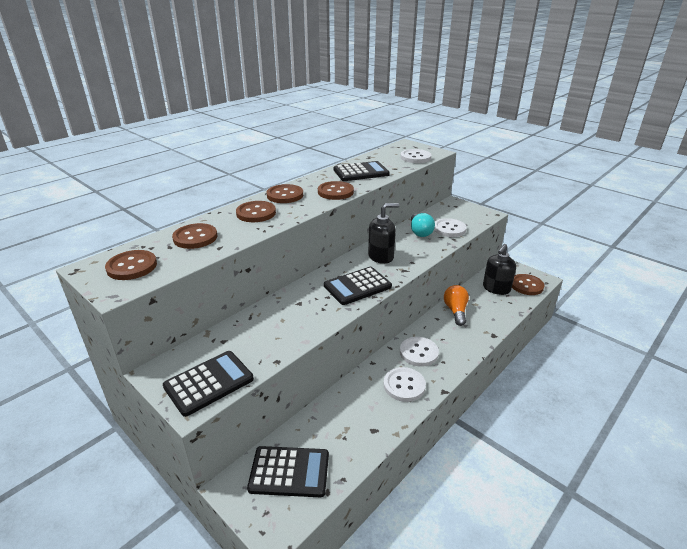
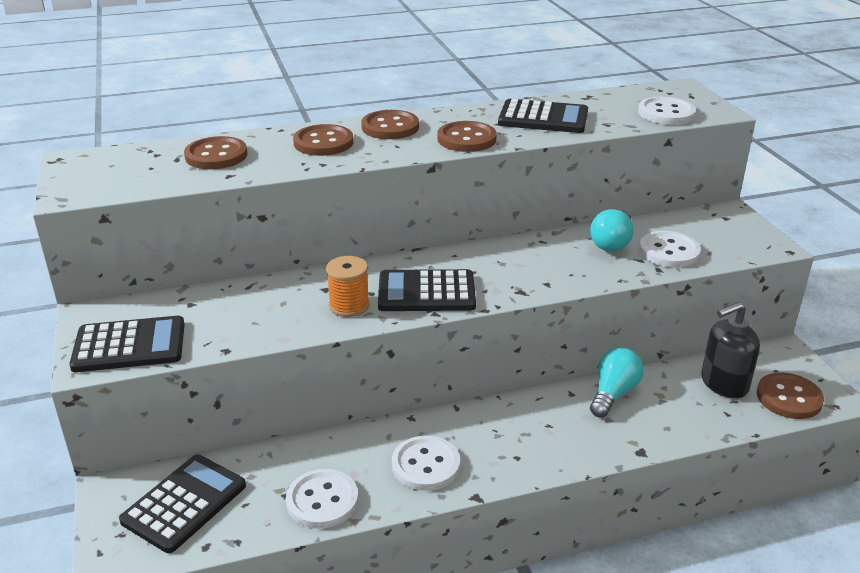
camera: 30 degrees right, 0 degrees up
(132, 266) = (113, 171): brown button -> none
(289, 472) = (184, 503): black calculator -> black calculator turned 90 degrees counterclockwise
(323, 308) = (349, 306): none -> orange spool
(381, 256) = (507, 261): black soap dispenser -> none
(418, 353) = (491, 430): white button -> white button (322, 501)
(455, 311) = (613, 393): orange light bulb -> turquoise light bulb

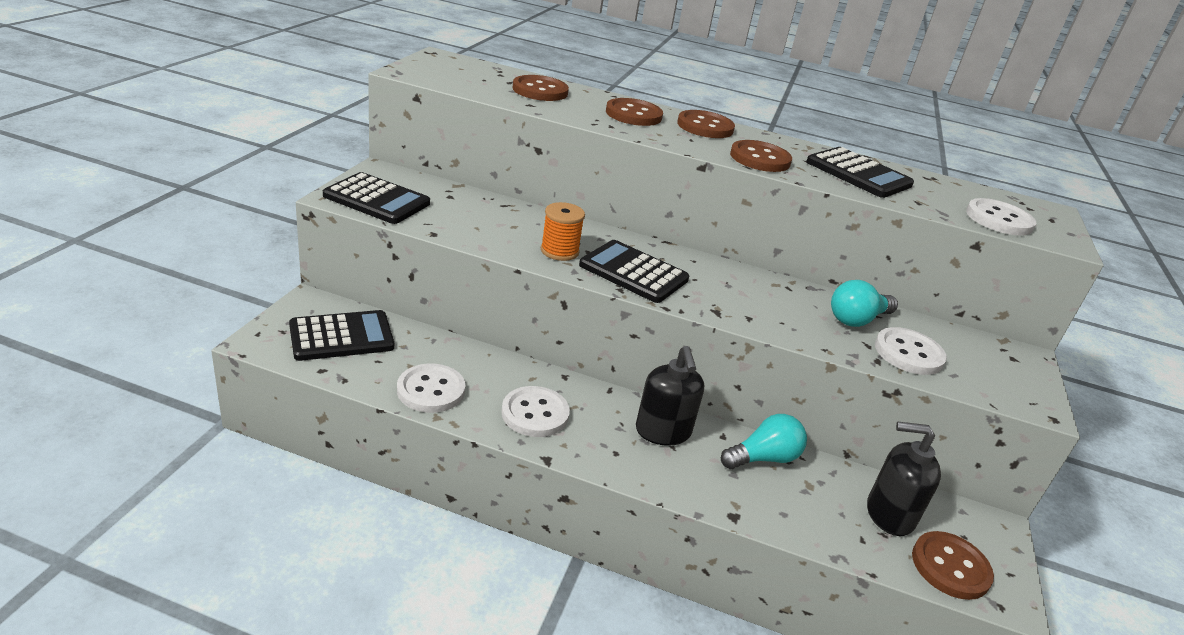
camera: 30 degrees right, 0 degrees up
(530, 417) = (663, 432): none -> black soap dispenser

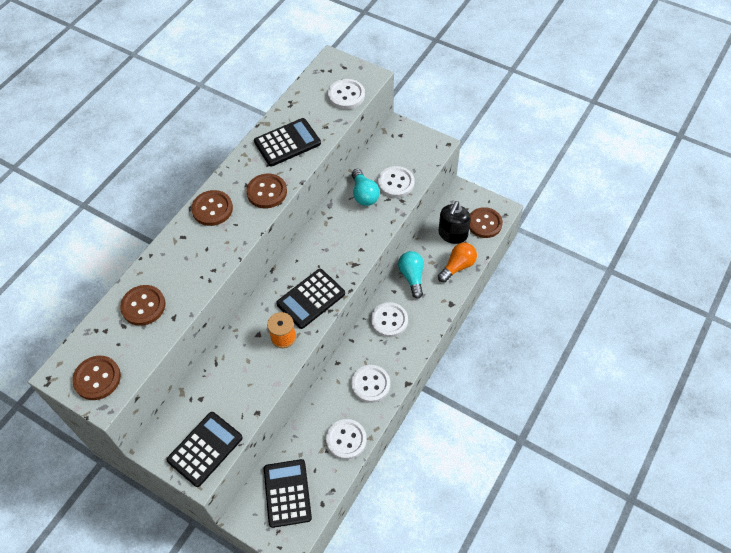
camera: 70 degrees left, 25 degrees up
(633, 114) = (191, 250): brown button -> brown button (97, 378)
(663, 432) = (389, 320): black soap dispenser -> white button
(822, 524) = (457, 266): none -> orange light bulb

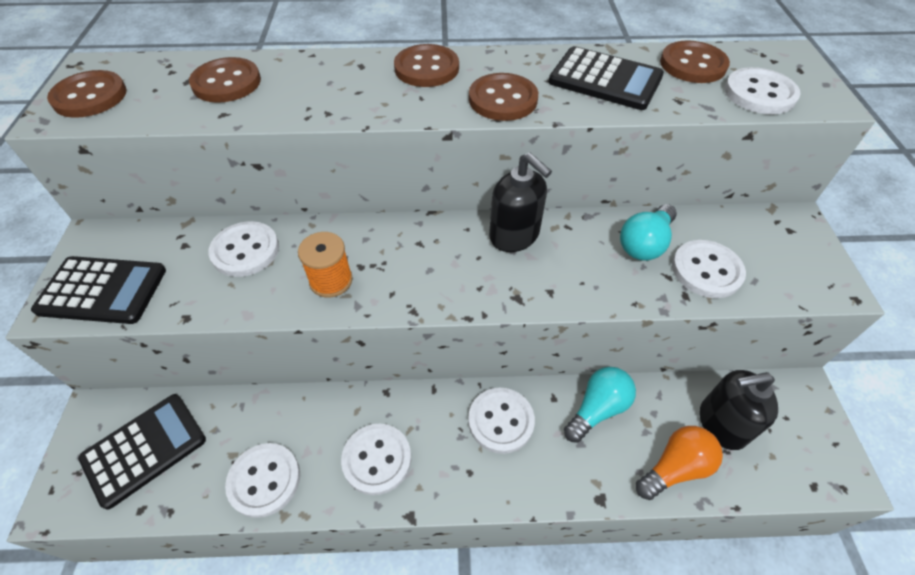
camera: 55 degrees right, 5 degrees down
(230, 369) = (245, 250): none -> white button
(311, 299) = (417, 278): black calculator -> none
(317, 243) = (514, 235): none -> black soap dispenser
(457, 266) = (675, 467): orange light bulb -> orange light bulb turned 45 degrees counterclockwise
(484, 223) = (790, 463): brown button -> brown button (692, 64)

